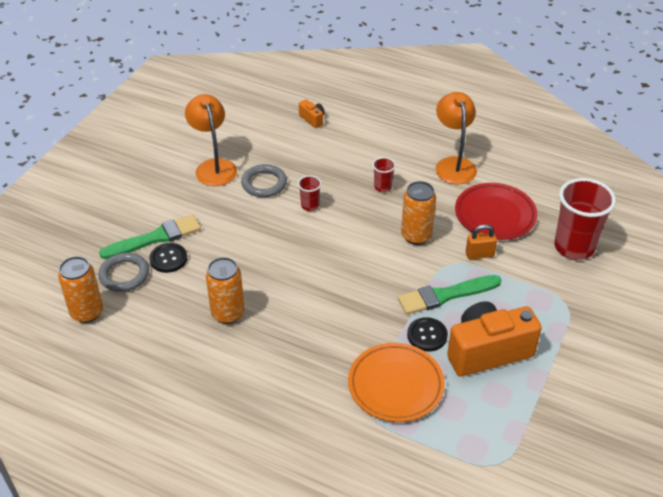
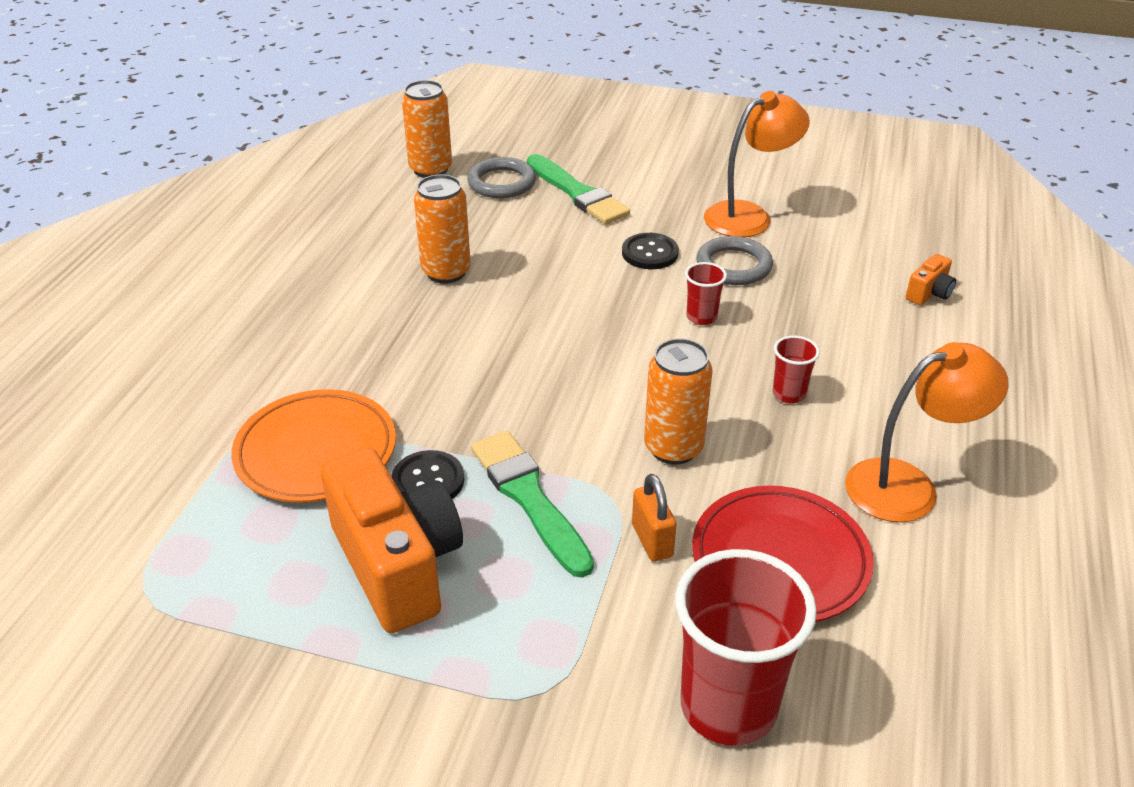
camera: 80 degrees right, 5 degrees down
(168, 259) = (540, 209): black button -> black button (650, 253)

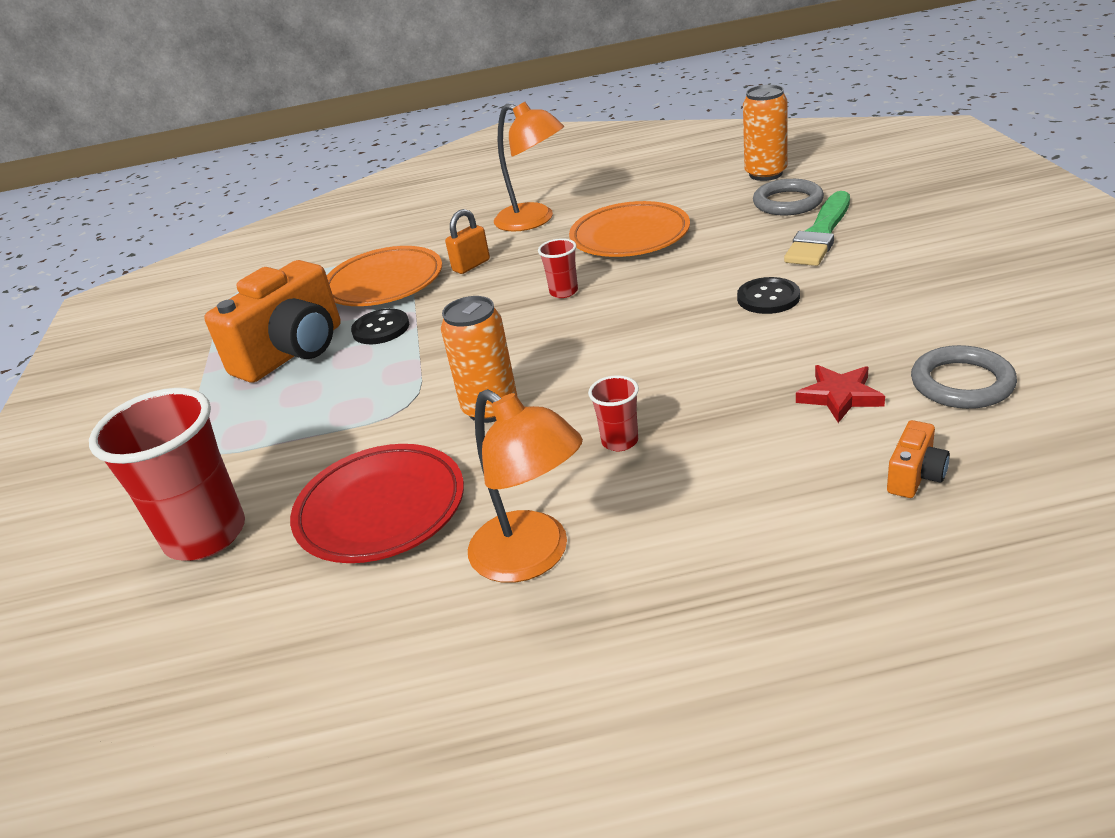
camera: 70 degrees right, 5 degrees down
(446, 272) = (630, 236): orange can -> orange plate
(529, 498) = (387, 371): green brush -> none
(652, 541) = (369, 439): orange padlock -> orange padlock (471, 265)
(701, 317) = (694, 357): red cup -> red cup (563, 292)
(733, 266) = (804, 343): grey ring -> grey ring (962, 383)
(749, 216) = (912, 319): orange lamp -> orange lamp (534, 220)
(817, 281) = (840, 396): none -> red star
(929, 293) = (915, 476): orange camera -> orange camera turned 75 degrees counterclockwise

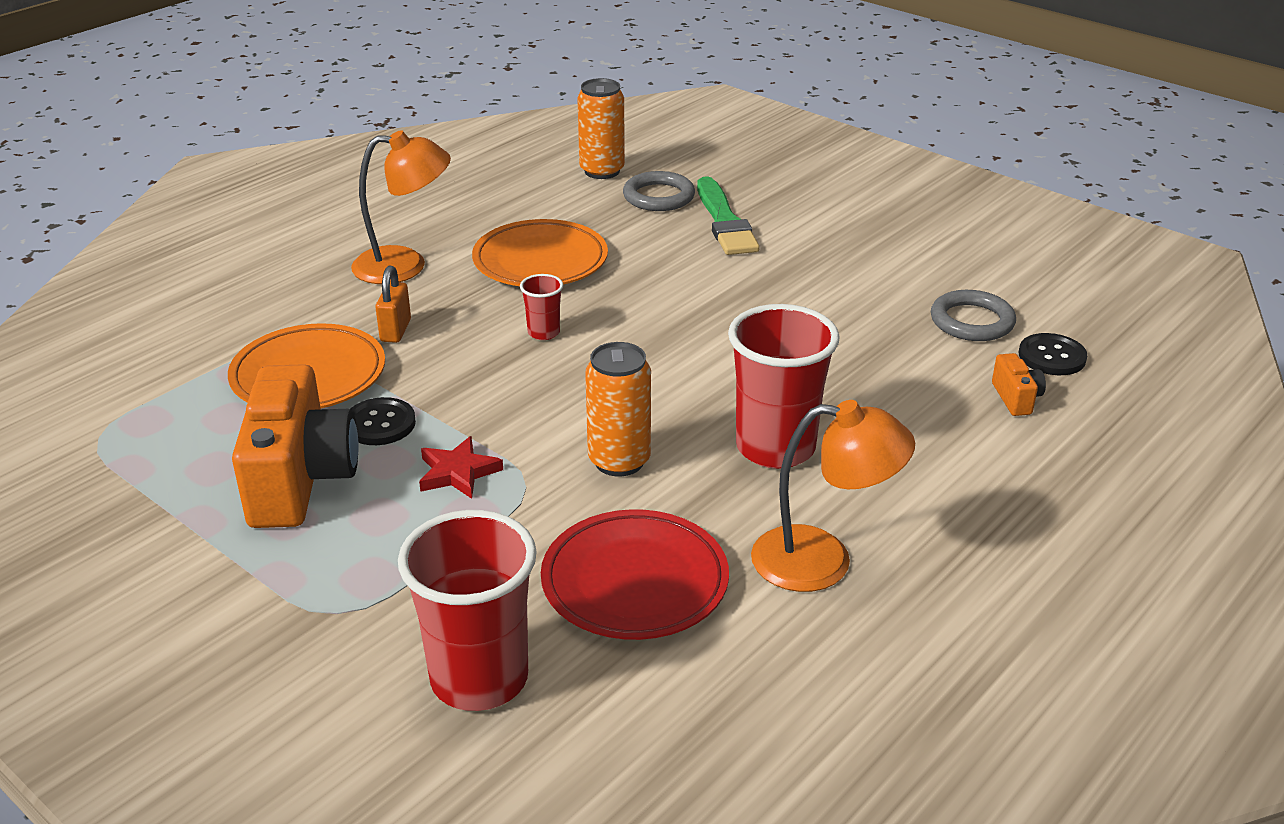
camera: 45 degrees left, 0 degrees up
(620, 441) = (775, 448): red cup -> red cup, size x2.18
(768, 298) = (749, 290): black button -> black button (1052, 357)
(840, 396) = (901, 357): red star -> red star (458, 472)

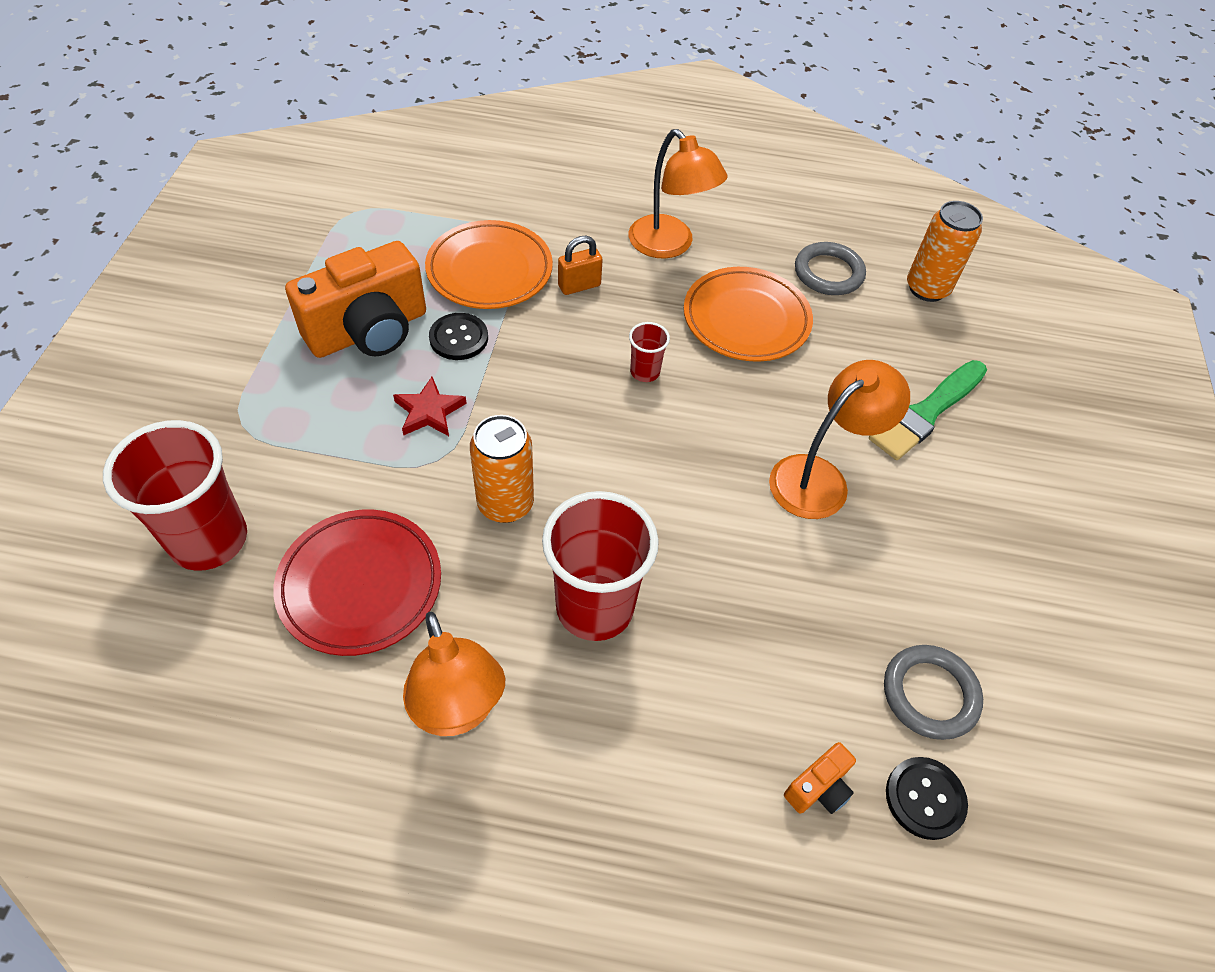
camera: 55 degrees right, 20 degrees up
(658, 196) = (923, 346): grey ring -> grey ring (828, 273)
(743, 291) = (820, 478): none -> orange lamp

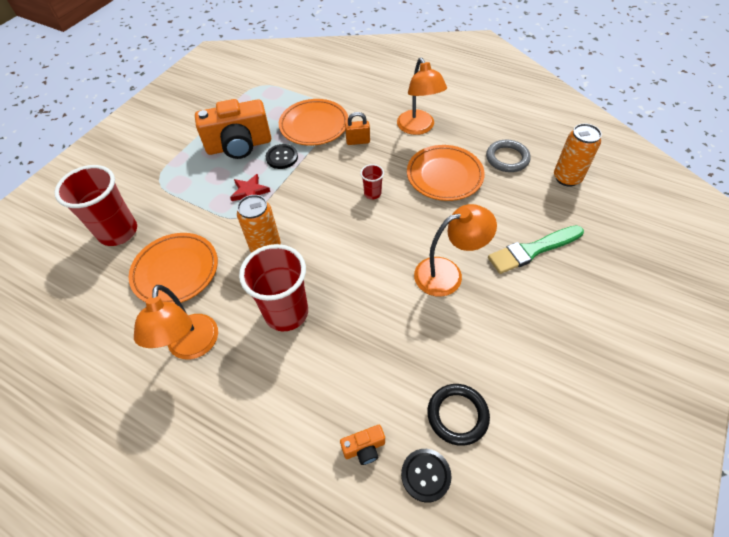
camera: 25 degrees right, 0 degrees up
(360, 585) = (176, 271): red plate -> orange plate
(930, 694) = (457, 415): grey ring -> black ring

